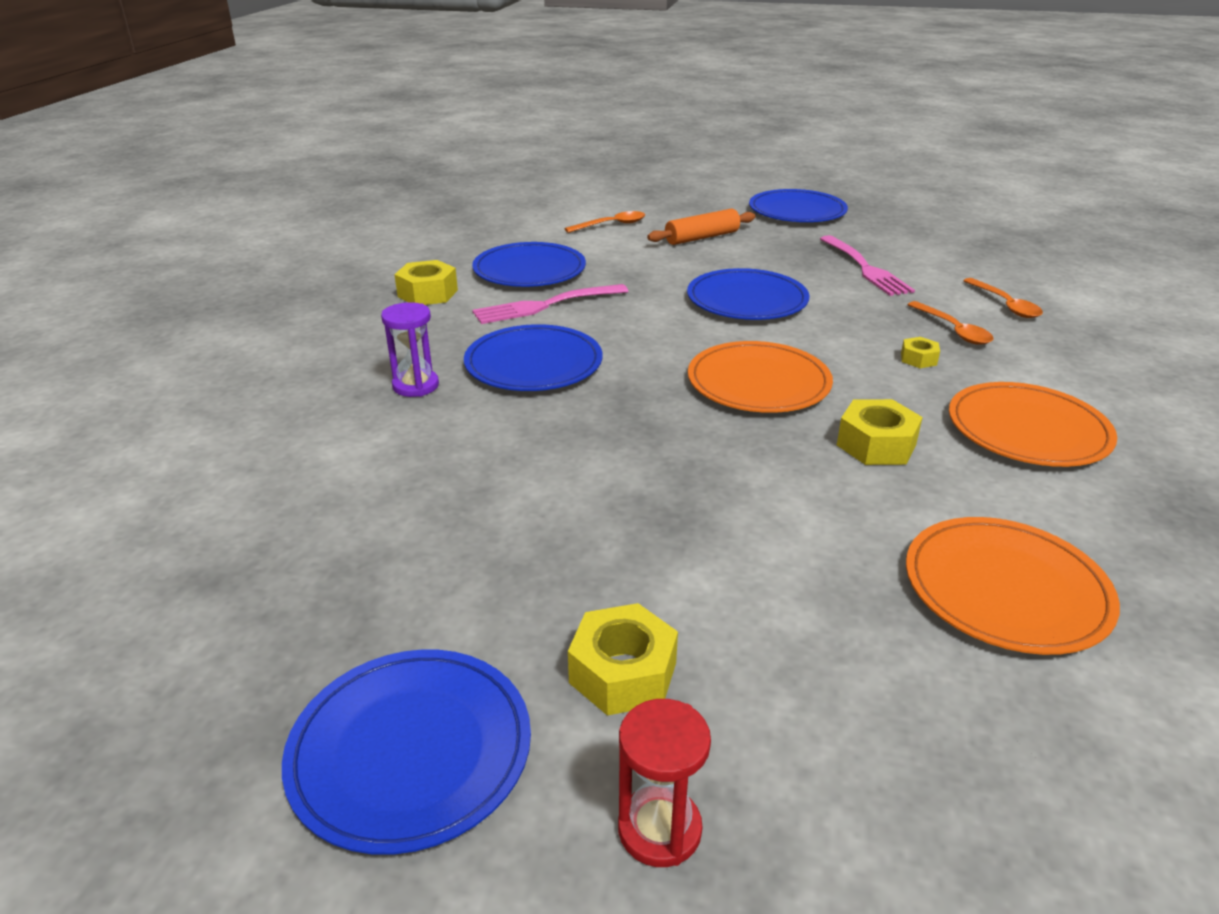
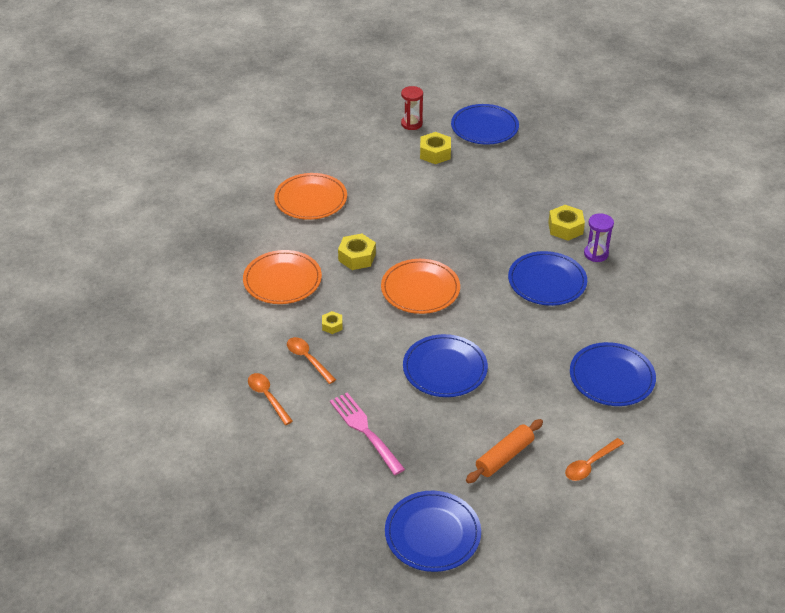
camera: 165 degrees right, 10 degrees up
(427, 293) = (658, 334): yellow nut -> yellow nut (565, 228)
(545, 305) = (574, 336): pink fork -> none

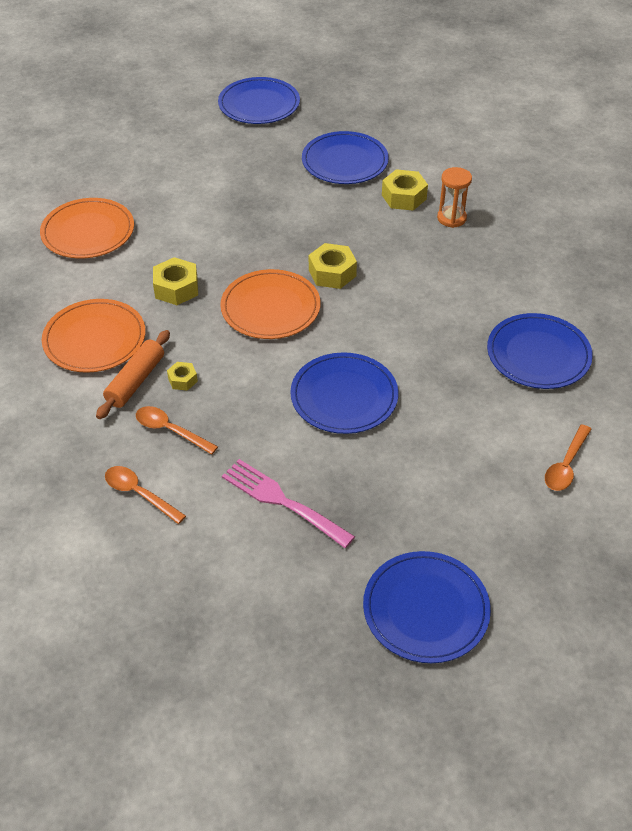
camera: 20 degrees left, 5 degrees up
(411, 124) = (172, 118): red hourglass -> none
(435, 153) = (215, 145): yellow nut -> yellow nut (332, 273)
(504, 456) = (464, 485): orange rolling pin -> orange rolling pin (135, 381)
(547, 281) = (412, 262): blue plate -> blue plate (345, 161)
(596, 254) = (451, 218): purple hourglass -> orange hourglass

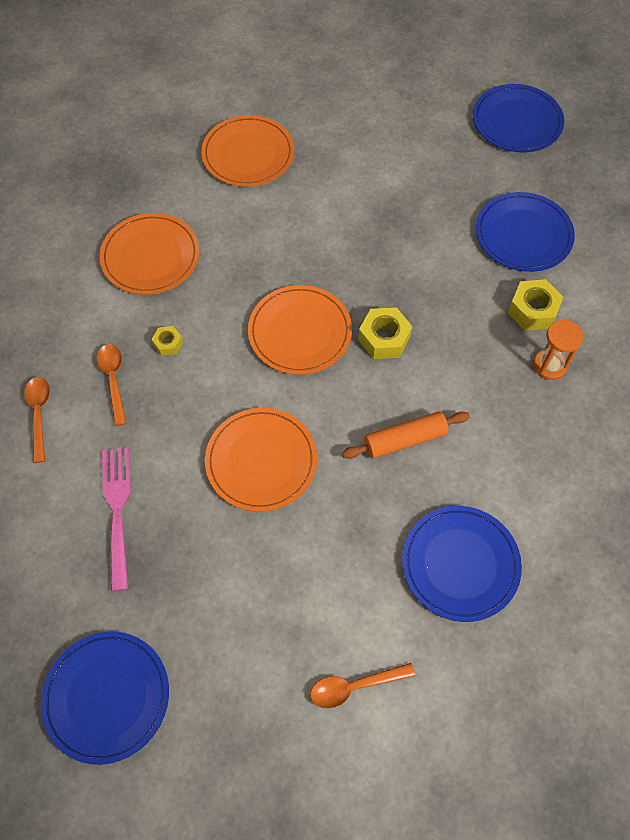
camera: 45 degrees right, 15 degrees up
(135, 381) = (137, 317): orange rolling pin -> orange rolling pin (405, 440)
(176, 288) = (253, 257): yellow nut -> none
(344, 396) = (261, 461): blue plate -> orange plate

